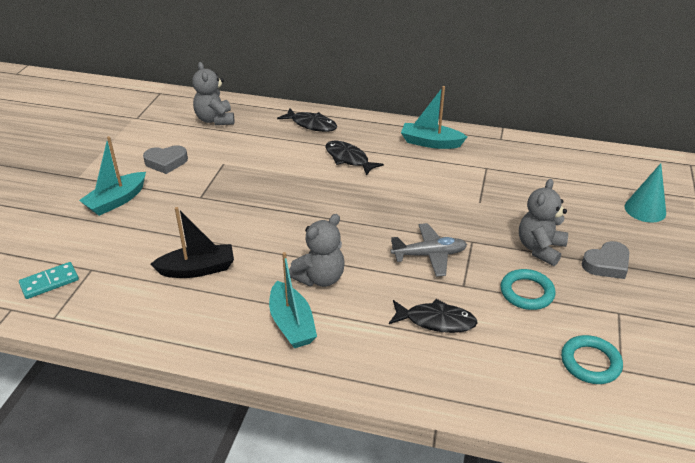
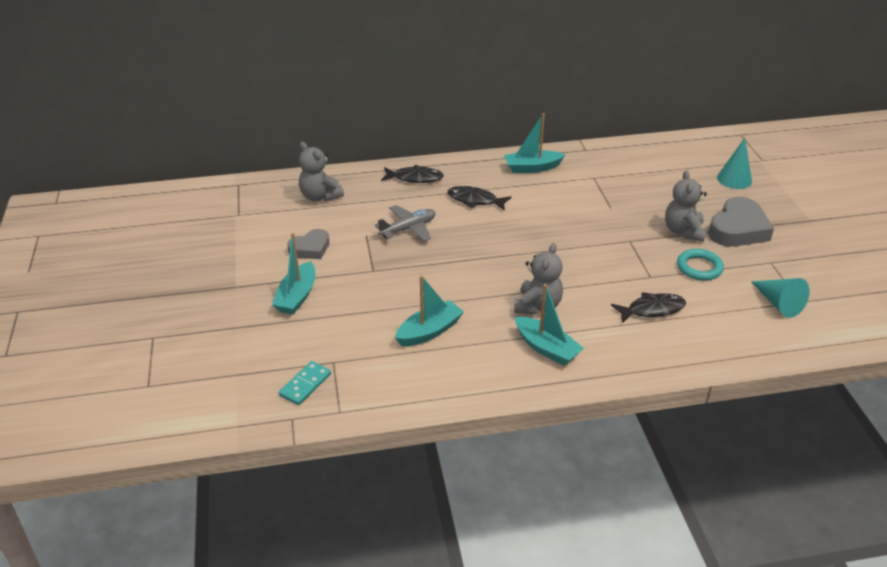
camera: 25 degrees left, 0 degrees up
(197, 269) = (429, 331): black boat -> turquoise boat
(429, 255) = (606, 261): grey plane -> grey plane (408, 229)
(590, 362) = (778, 303): turquoise ring -> turquoise cone
(606, 264) = (738, 229): grey heart -> grey heart, size x1.63

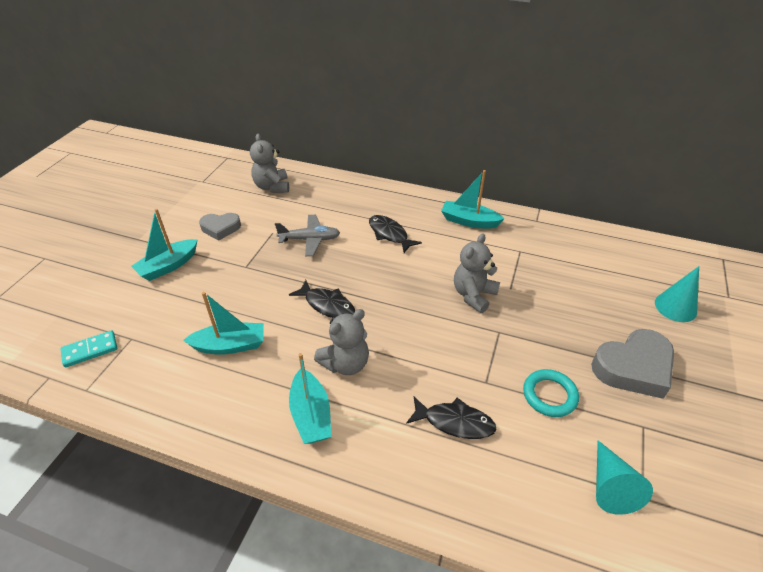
camera: 30 degrees right, 5 degrees up
(415, 178) = (359, 196): black fish -> black fish (327, 305)
(683, 231) = (566, 345): grey teddy bear -> grey teddy bear (473, 295)

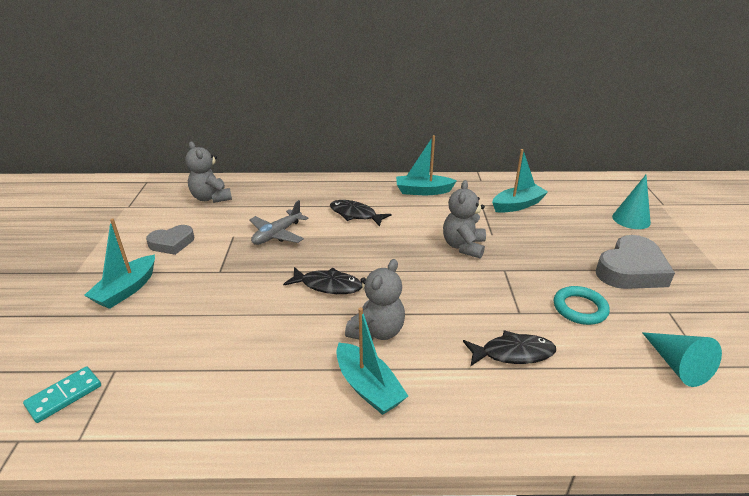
camera: 20 degrees left, 10 degrees down
(230, 345) = (241, 347): turquoise boat -> turquoise boat (517, 205)
(310, 240) = (277, 234): grey plane -> grey plane turned 150 degrees clockwise

